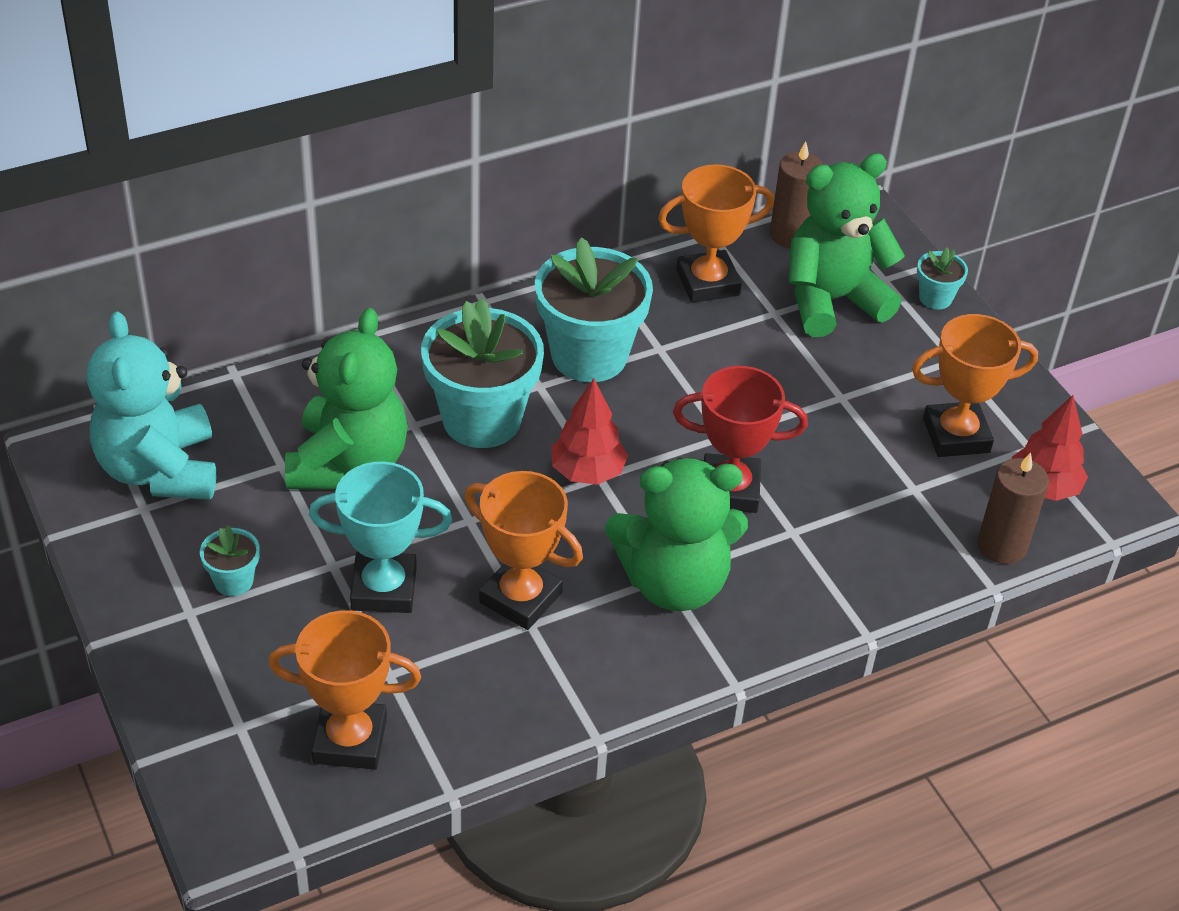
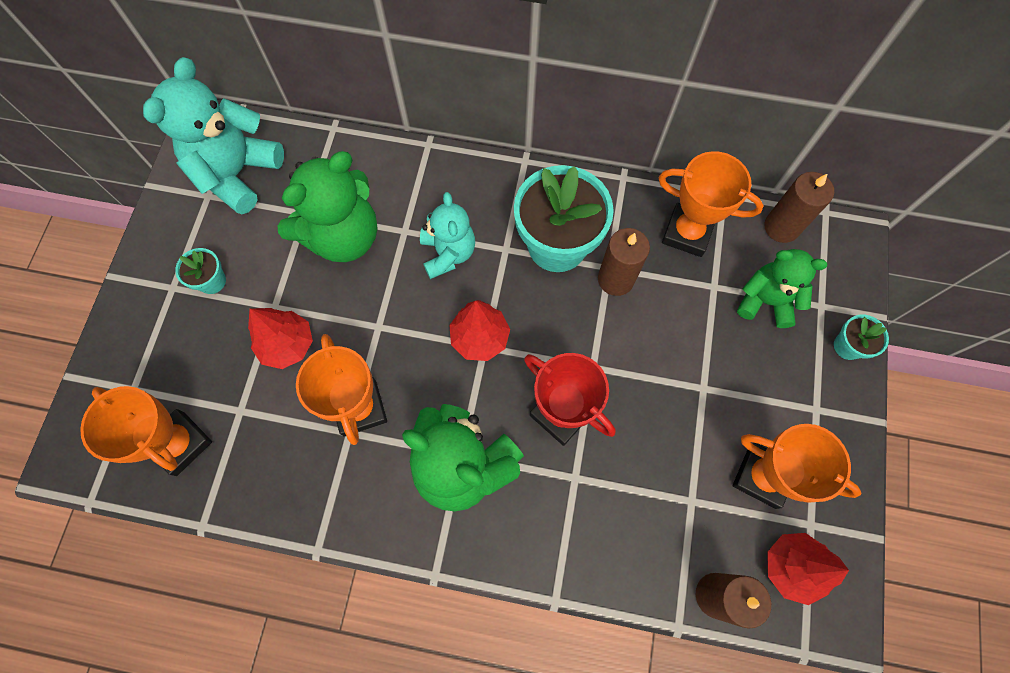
camera: 40 degrees right, 25 degrees up
(384, 589) = (287, 345): turquoise trophy -> red tree
(482, 419) = (448, 253): turquoise flower pot -> turquoise teddy bear
(675, 354) = (615, 279): none -> brown candle
(832, 300) = (765, 301): green teddy bear -> green teddy bear, size x0.63

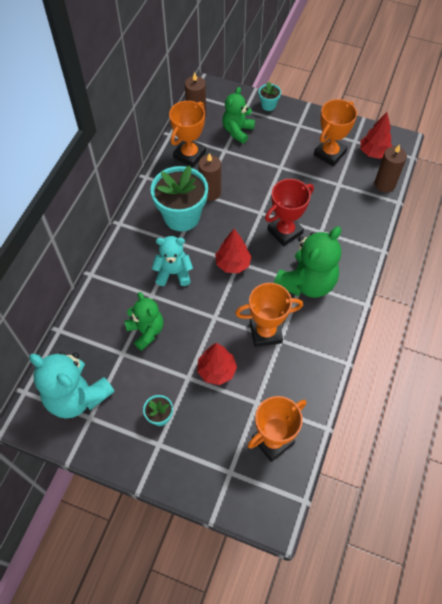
camera: 80 degrees left, 10 degrees down
(343, 236) = (146, 331): green teddy bear -> green teddy bear, size x0.63

